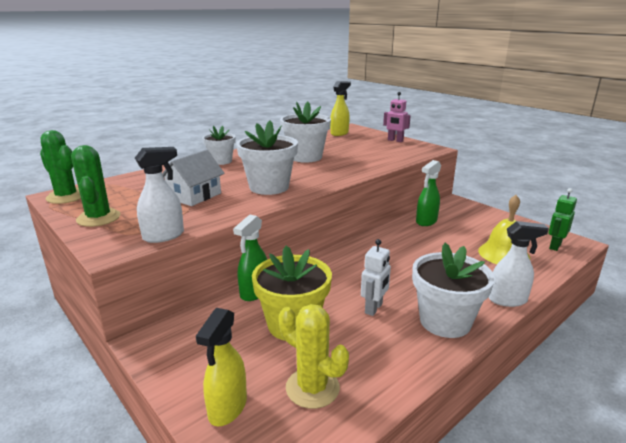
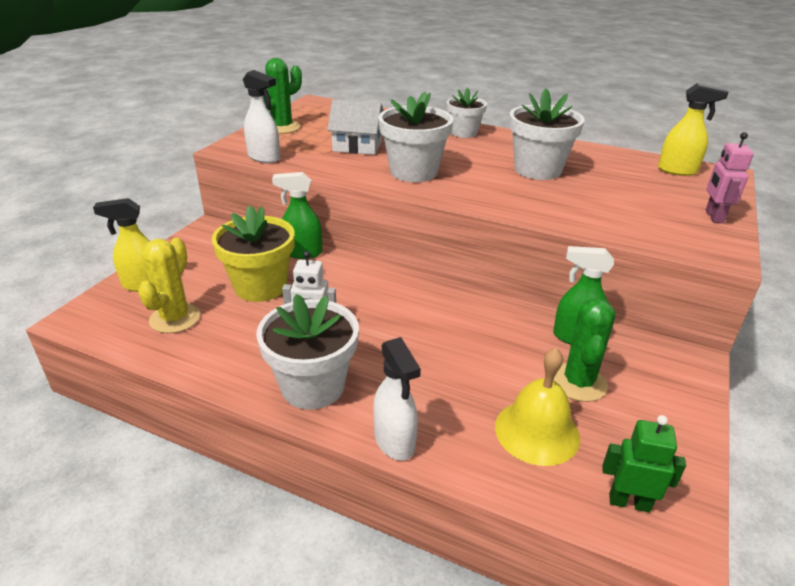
camera: 65 degrees right, 10 degrees up
(66, 197) = (314, 105): green cactus -> green cactus (578, 382)

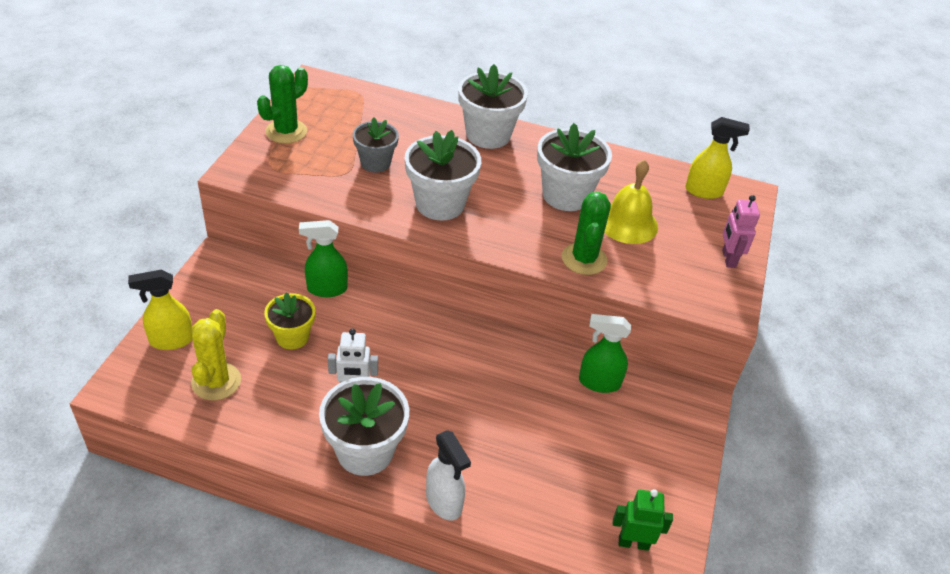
camera: 10 degrees left, 10 degrees up
(260, 286) = (292, 337): yellow flower pot -> yellow flower pot, size x0.63
(264, 158) = (278, 187): white spray bottle -> none
(357, 146) = (375, 163): white house -> grey flower pot
(464, 133) = (488, 135): white flower pot -> white flower pot, size x1.58
(537, 431) = (563, 484): yellow bell -> yellow bell (627, 223)
(578, 382) = (599, 432): green cactus -> green cactus (584, 259)

